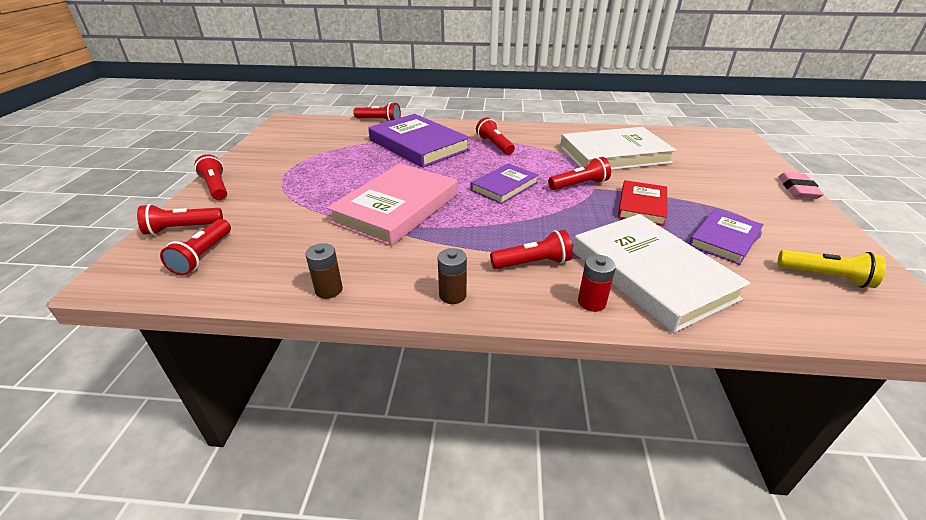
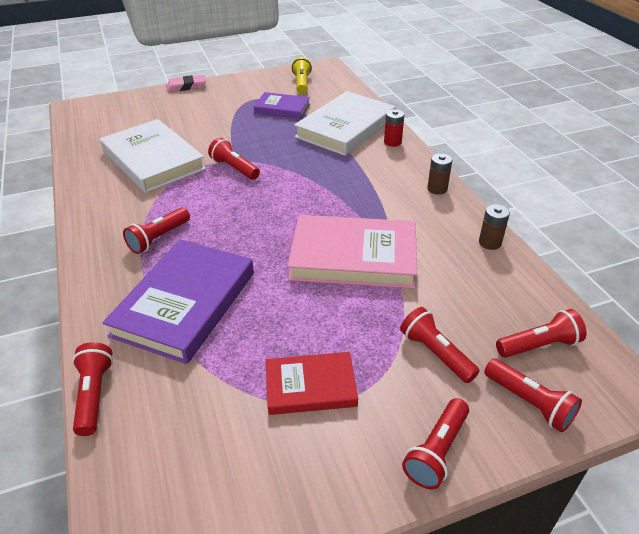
camera: 115 degrees left, 5 degrees up
(504, 186) = (264, 206): purple book -> none
(533, 263) = (372, 167): red flashlight -> red flashlight (435, 353)
(641, 206) = (254, 138): red book -> red book (310, 386)

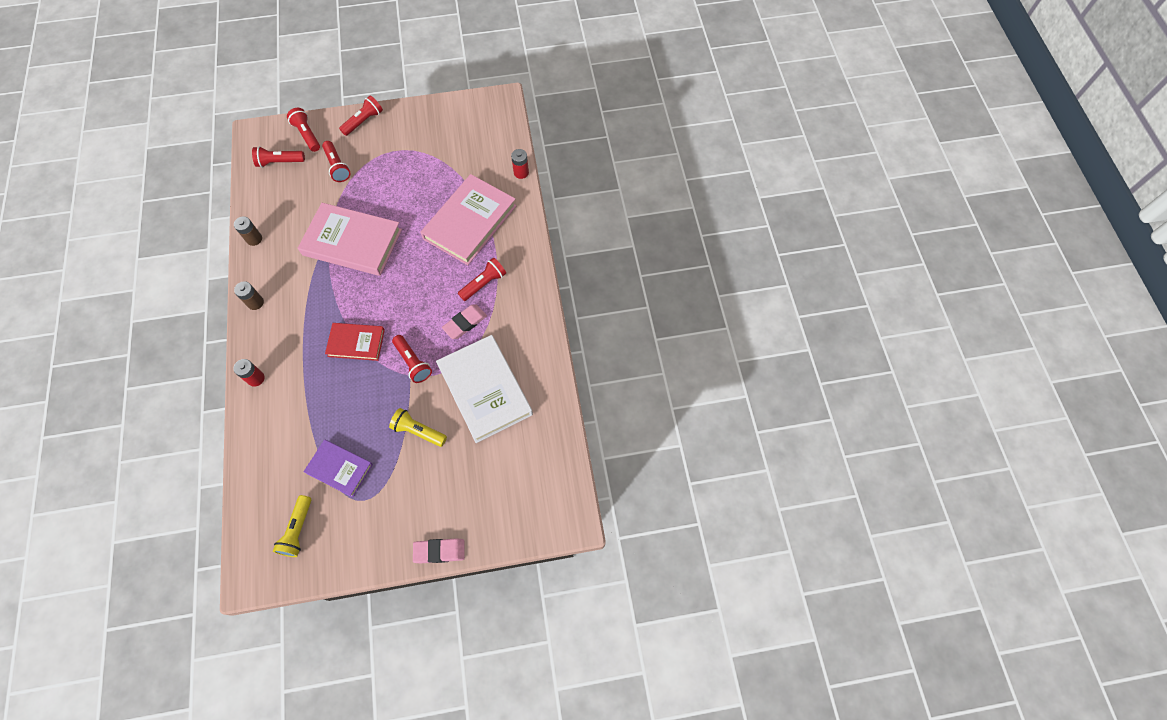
camera: 170 degrees left, 25 degrees up
(94, 394) = (521, 172): red flashlight -> red battery
(180, 202) = (465, 323): none -> pink eraser
(185, 303) = (470, 222): purple book -> pink book
(217, 132) = (418, 431): none -> yellow flashlight
(310, 386) = (410, 159): red book -> red book (356, 343)
(346, 128) = (288, 414): white book -> none

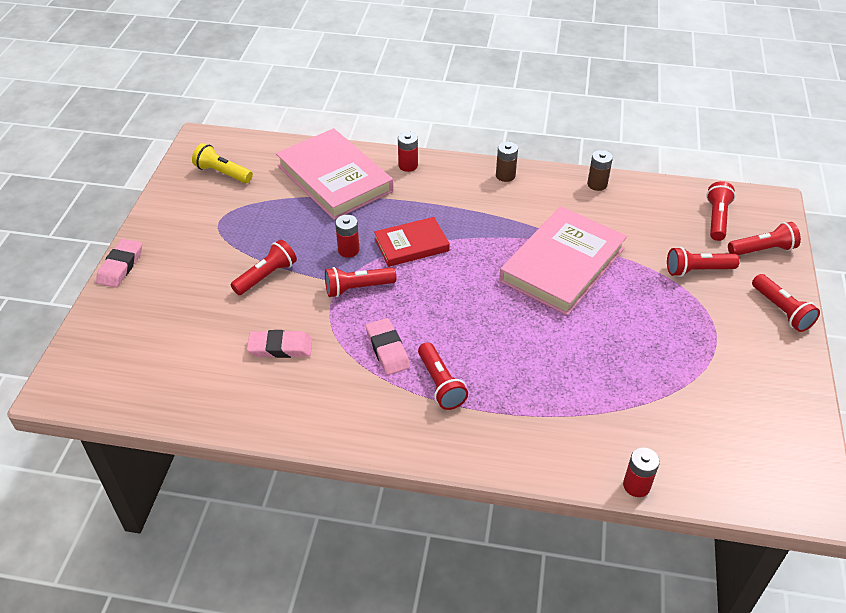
camera: 110 degrees right, 20 degrees down
(340, 469) = (265, 209): purple book -> none
(356, 343) = (411, 245): red book -> red book turned 45 degrees clockwise
(373, 384) = (348, 250): none -> red battery
(418, 431) = (266, 276): yellow flashlight -> red flashlight
(470, 222) = (555, 393): pink book -> pink book (334, 178)
(485, 390) = (280, 347): white book -> pink eraser

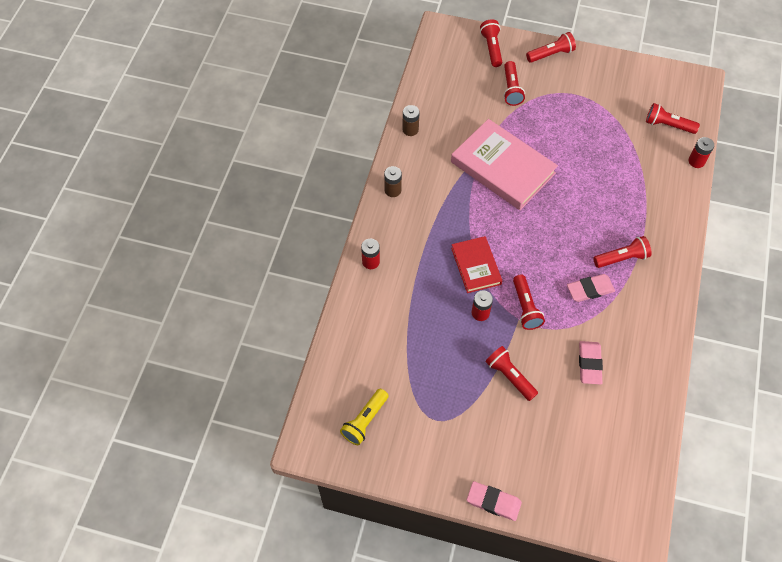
camera: 85 degrees left, 15 degrees up
(334, 178) = (383, 322): pink book -> none
(717, 219) = (457, 65): red flashlight -> red flashlight (668, 125)

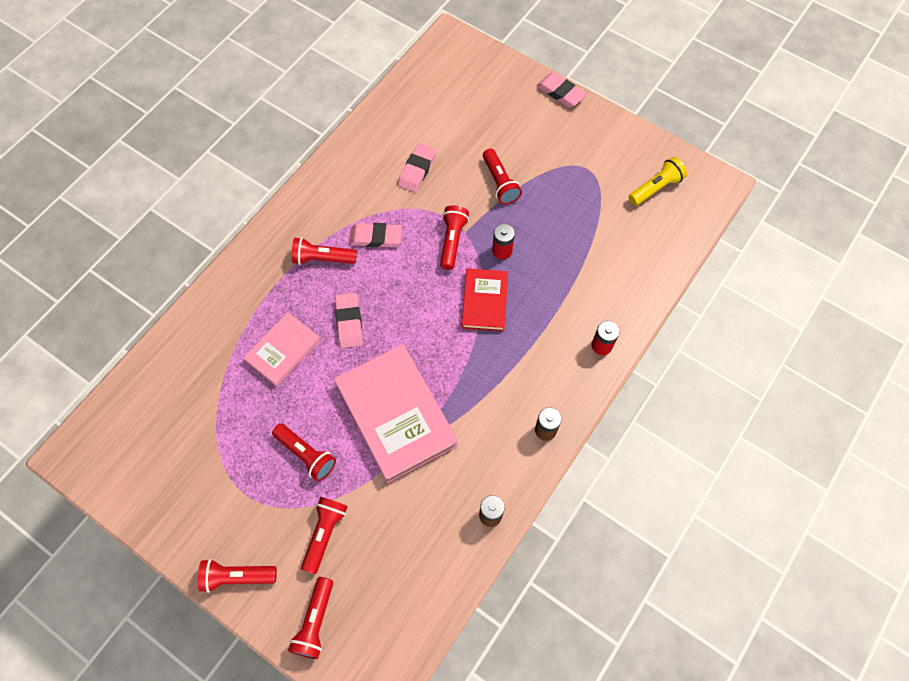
camera: 160 degrees left, 5 degrees up
(571, 217) = (349, 322): none -> pink eraser
(607, 183) = (283, 350): none -> pink book
(668, 125) = (159, 402): red flashlight -> red flashlight (306, 455)
(696, 161) = (162, 342): red battery -> none

